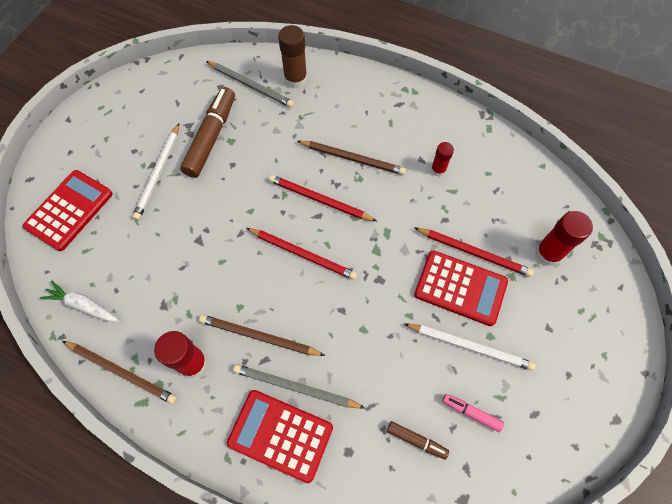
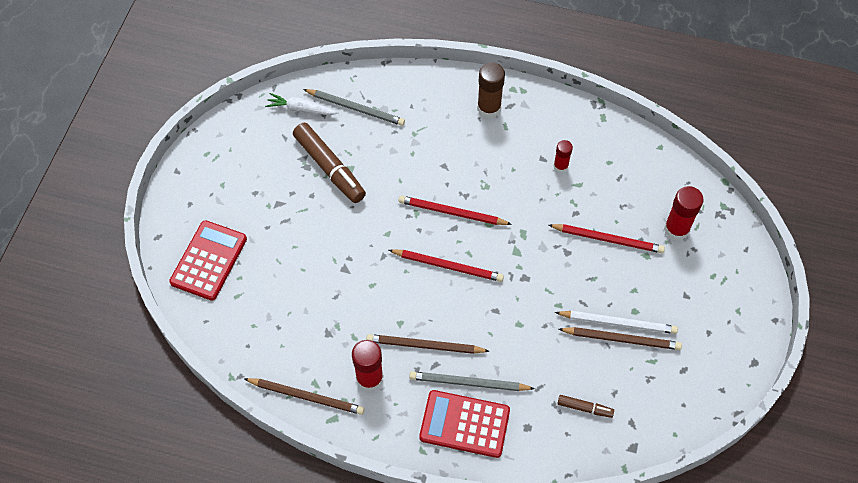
camera: 10 degrees left, 5 degrees down
(83, 305) = (252, 345): white carrot -> white carrot (301, 109)
(158, 173) = (286, 211): white pencil -> none
(211, 137) = (329, 167): brown marker -> brown marker turned 135 degrees clockwise
(295, 79) = (400, 95): brown glue stick -> brown glue stick (489, 108)
(352, 159) = (475, 168): brown pencil -> brown pencil (621, 339)
(460, 288) = (601, 273): red calculator -> none
(471, 413) = (628, 378): pink marker -> none

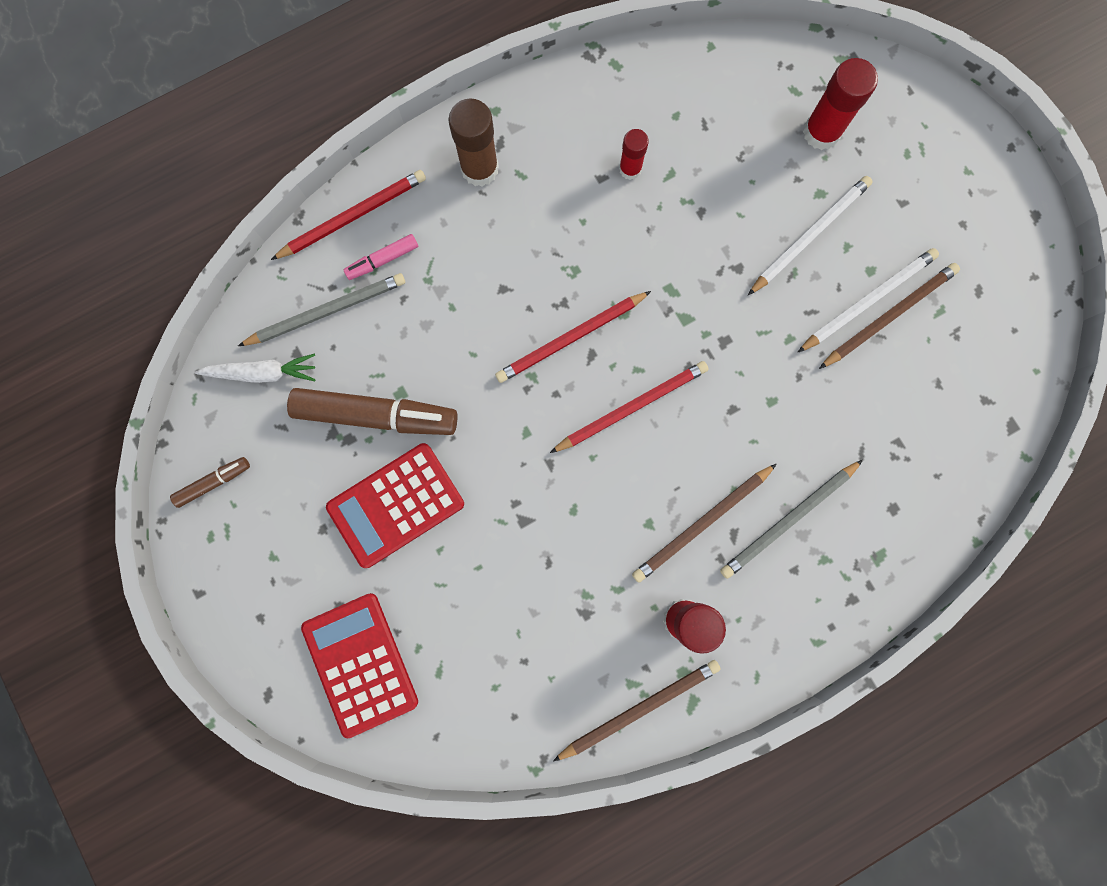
camera: 45 degrees left, 20 degrees up
(301, 109) = (263, 373): white carrot -> white carrot turned 150 degrees counterclockwise
(403, 109) = (383, 260): none -> pink marker
(464, 424) = (830, 569): red calculator -> red calculator (396, 505)
(584, 408) = (927, 430): brown marker -> brown marker (213, 482)
(608, 239) = (764, 212): red pencil -> red pencil (353, 216)
(619, 269) = (809, 236): none -> white pencil

